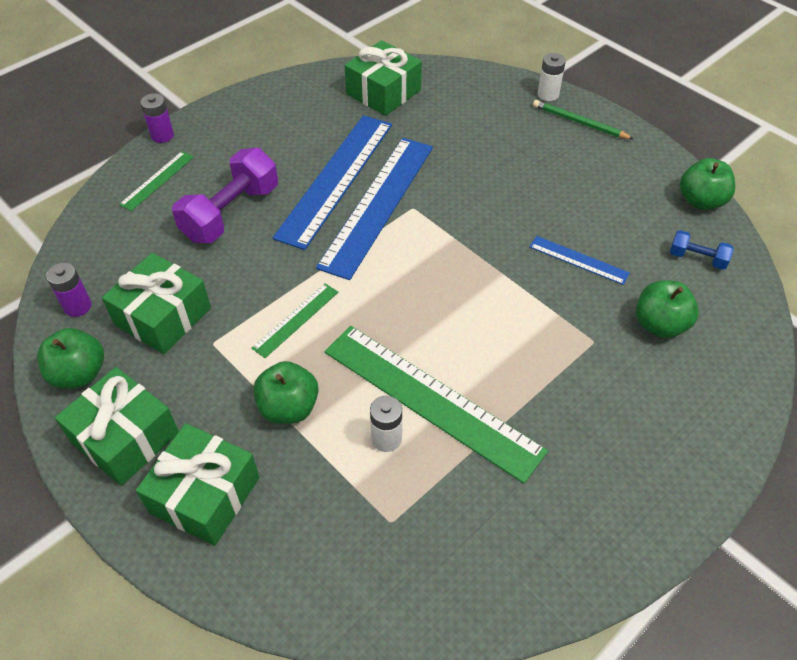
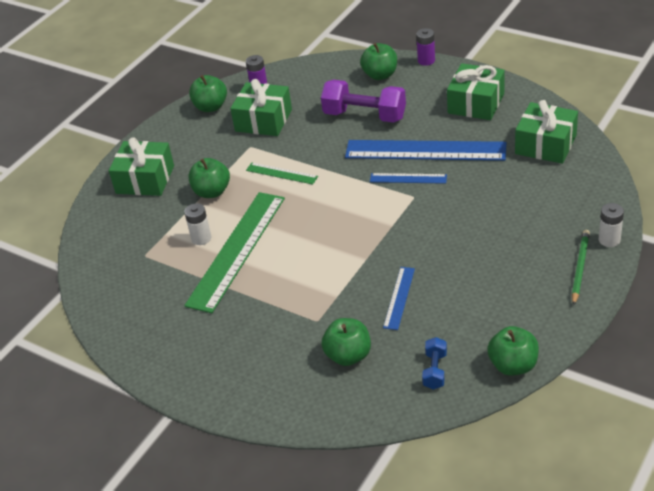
camera: 80 degrees right, 10 degrees down
(125, 437) = (173, 139): green gift -> green gift (476, 103)
(157, 180) = (380, 75): green ruler -> green apple
(378, 204) = (408, 178): blue ruler -> blue ruler, size x0.47

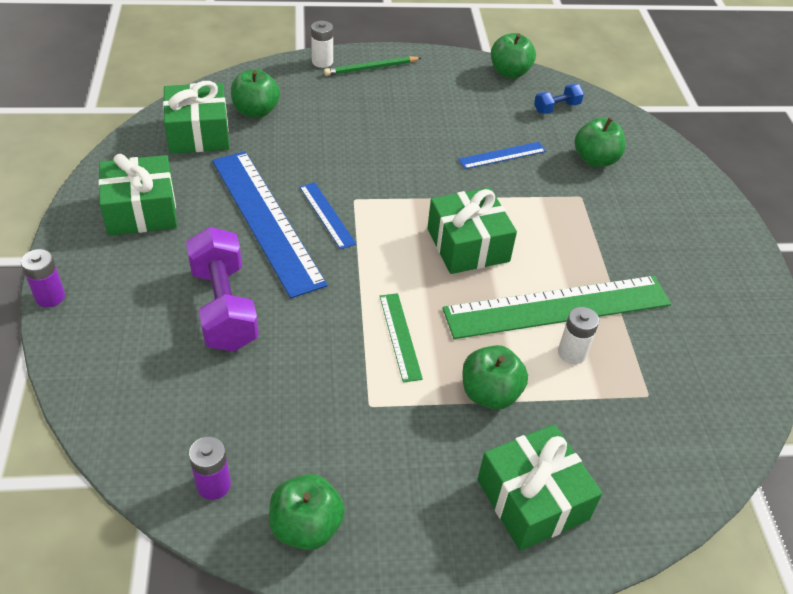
camera: 135 degrees left, 5 degrees up
(263, 120) = (300, 424): green gift -> green gift (468, 245)
(380, 75) = (111, 334): green apple -> green apple (256, 111)

